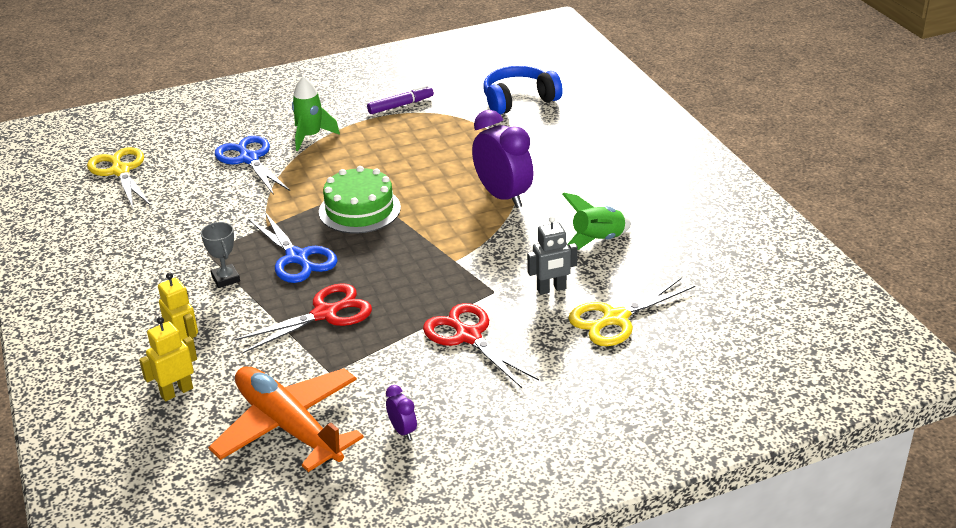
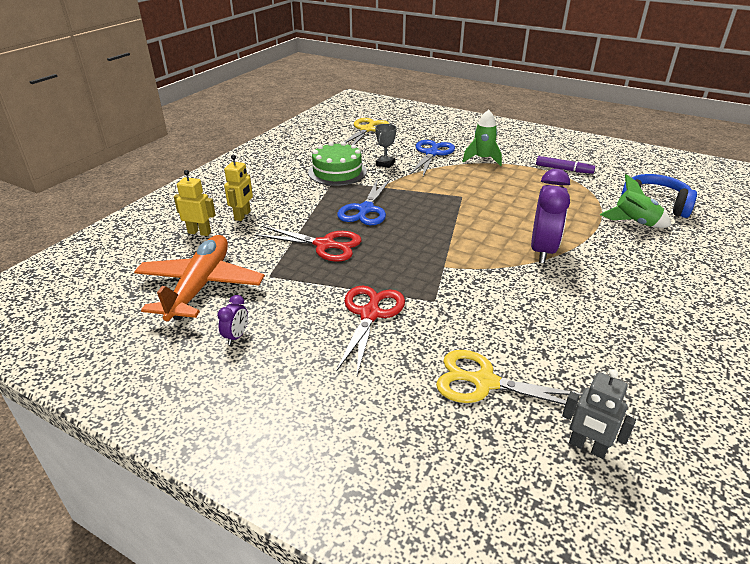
camera: 50 degrees right, 0 degrees up
(226, 279) = (317, 198): grey trophy -> grey trophy (385, 164)
(359, 210) = (441, 206): green cake -> green cake (337, 172)
(551, 289) = (473, 327): grey robot -> grey robot (587, 447)
(597, 240) = (565, 320): green rocket -> green rocket (634, 223)

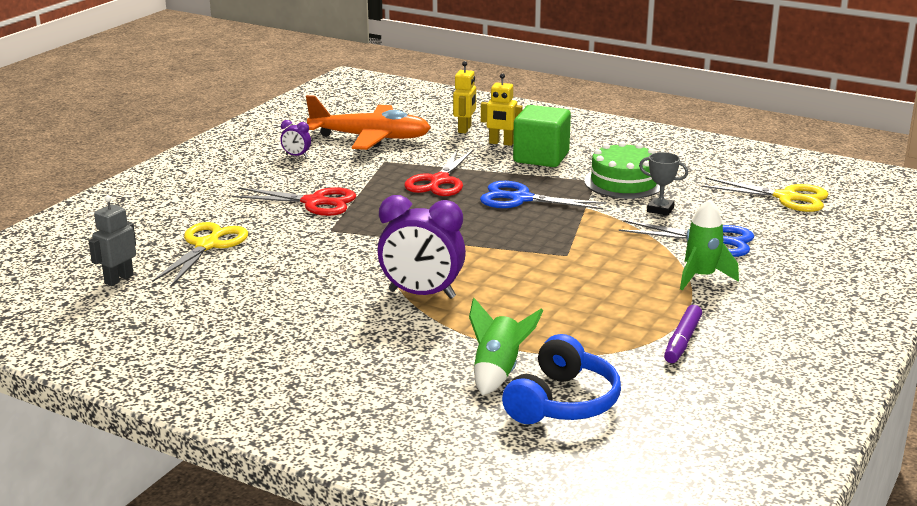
camera: 90 degrees right, 10 degrees down
(282, 199) = (541, 157): none -> green cube

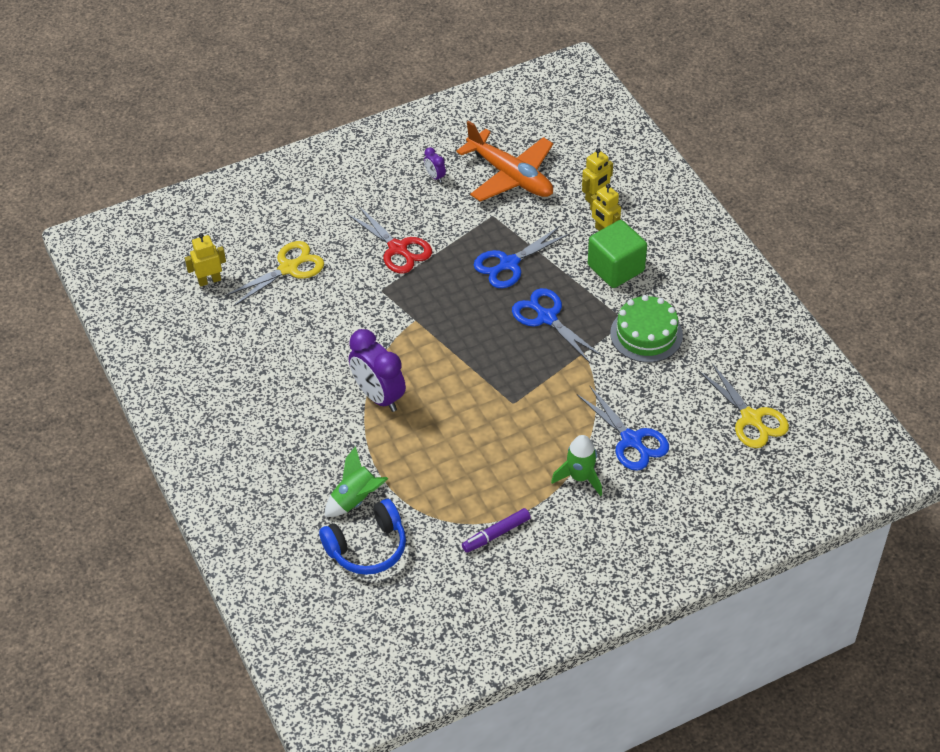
camera: 35 degrees right, 25 degrees up
(119, 279) = (209, 280): grey robot -> yellow robot
(439, 181) = (508, 264): red scissors -> blue scissors
(660, 209) = (636, 384): grey trophy -> none

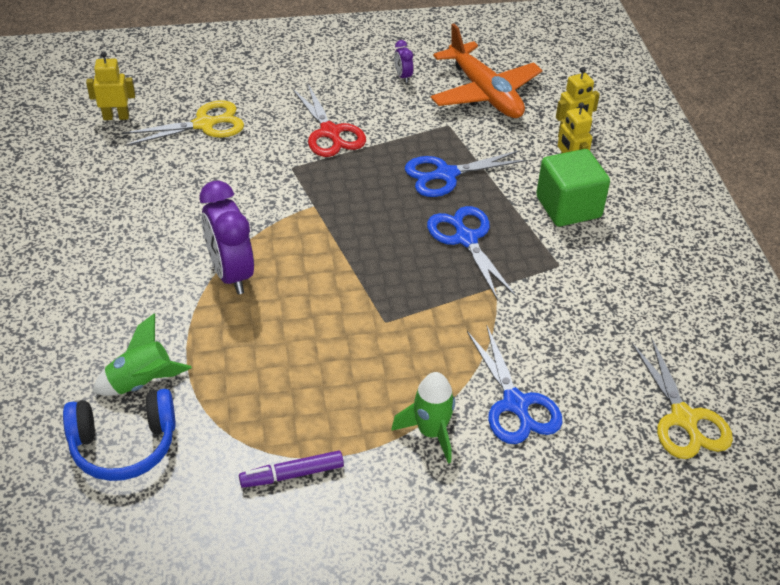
camera: 15 degrees right, 5 degrees down
(646, 334) = (579, 285): green cake -> none

